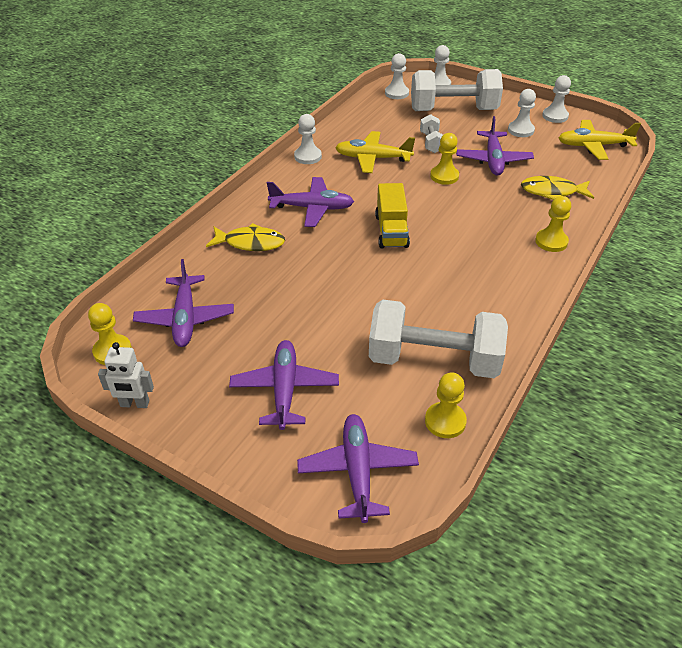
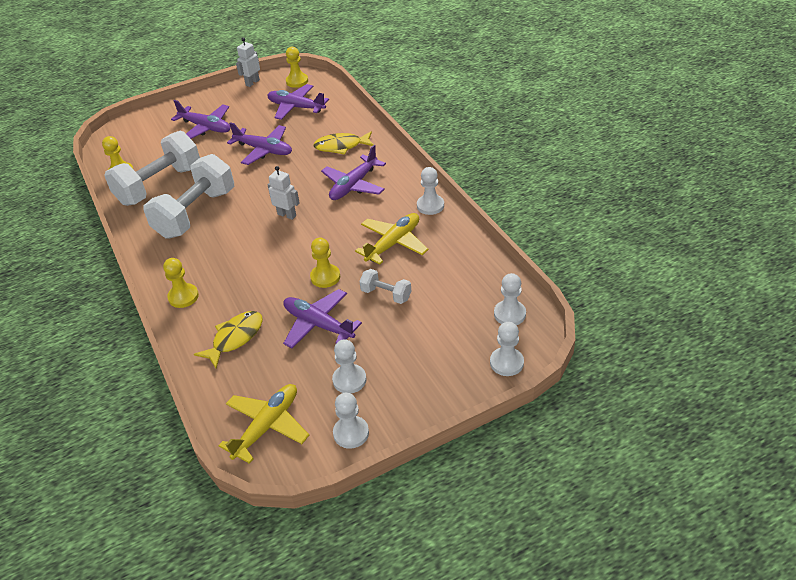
camera: 125 degrees right, 0 degrees up
(250, 243) = (341, 146): yellow fish -> yellow fish turned 45 degrees clockwise
(358, 471) = (133, 135): purple plane -> purple plane (264, 150)
(391, 231) = (287, 215): yellow truck -> white robot
(453, 110) = (435, 344): white dumbbell -> white dumbbell (195, 213)

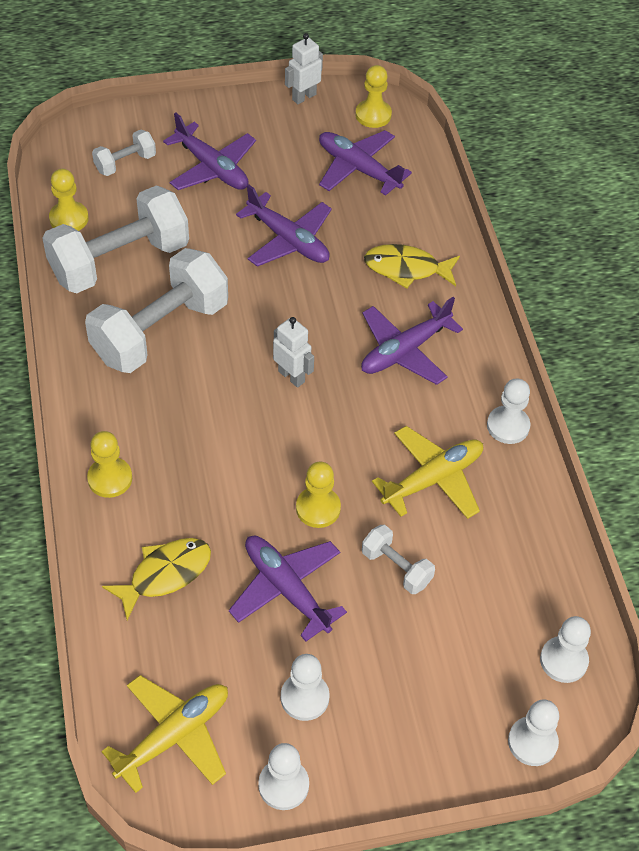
camera: 10 degrees right, 10 degrees up
(150, 138) = (125, 163): none -> white dumbbell

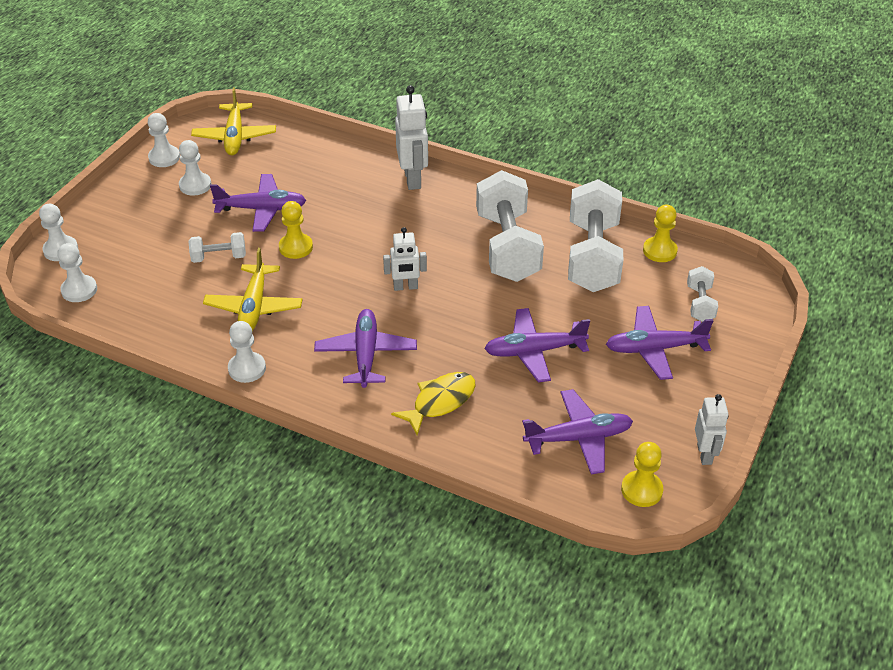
camera: 130 degrees right, 10 degrees down
(110, 478) = (413, 179): yellow pawn -> white robot
(165, 574) = (326, 172): yellow fish -> none

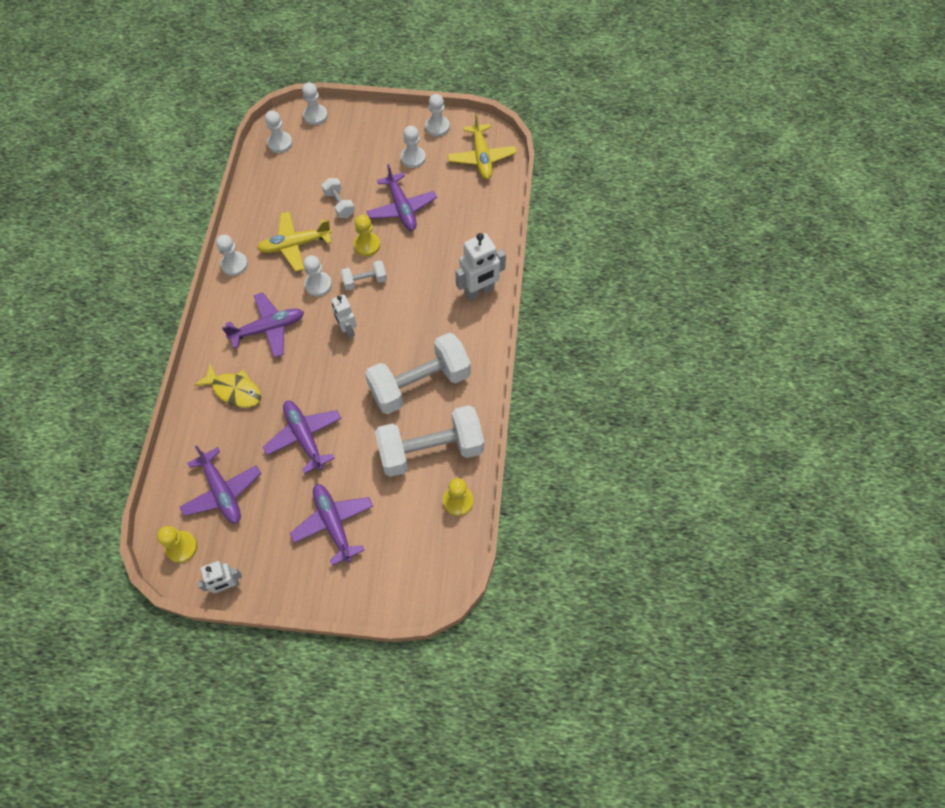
camera: 70 degrees right, 20 degrees up
(235, 137) = (481, 157): yellow plane -> yellow plane turned 75 degrees counterclockwise
(327, 299) = (318, 285): none -> white pawn
(700, 304) = (400, 548): white dumbbell -> white dumbbell (365, 281)

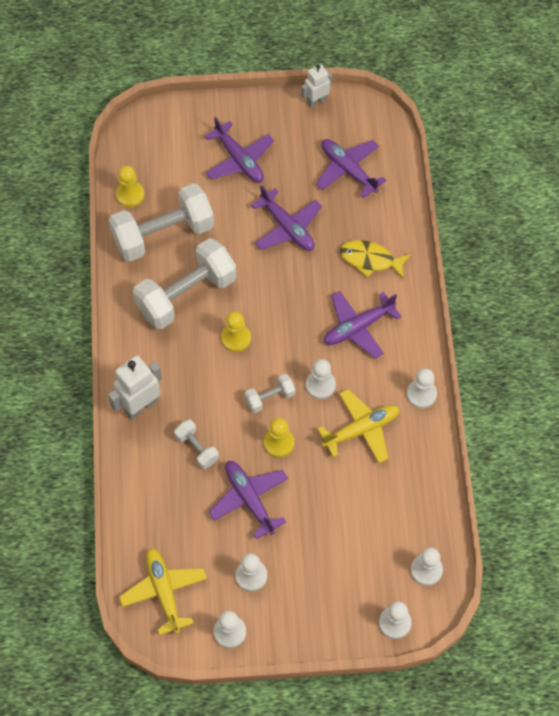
camera: 170 degrees right, 0 degrees up
(181, 547) = (367, 122): yellow pawn -> yellow pawn (236, 338)
(339, 204) = (325, 492): white dumbbell -> white dumbbell (197, 448)
(347, 329) = (274, 340): white robot -> none

